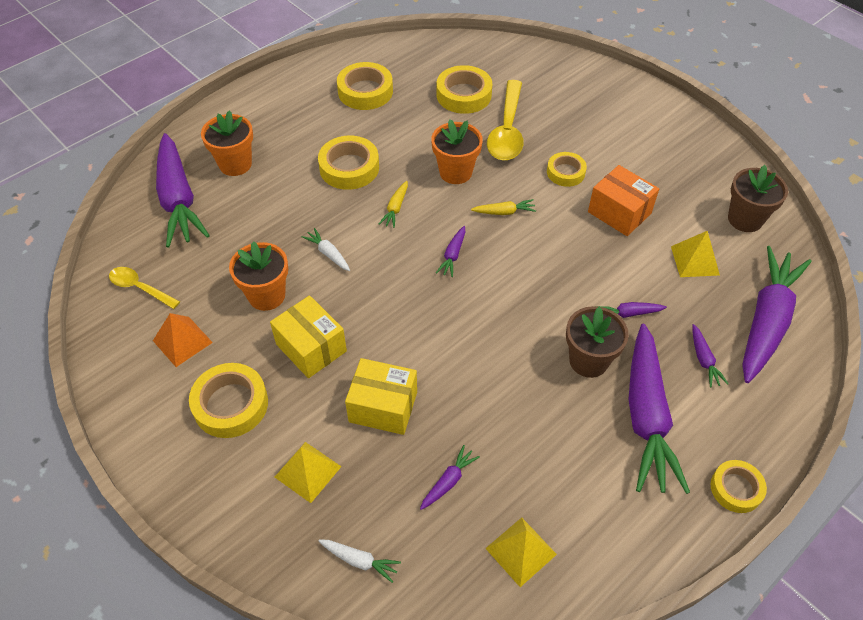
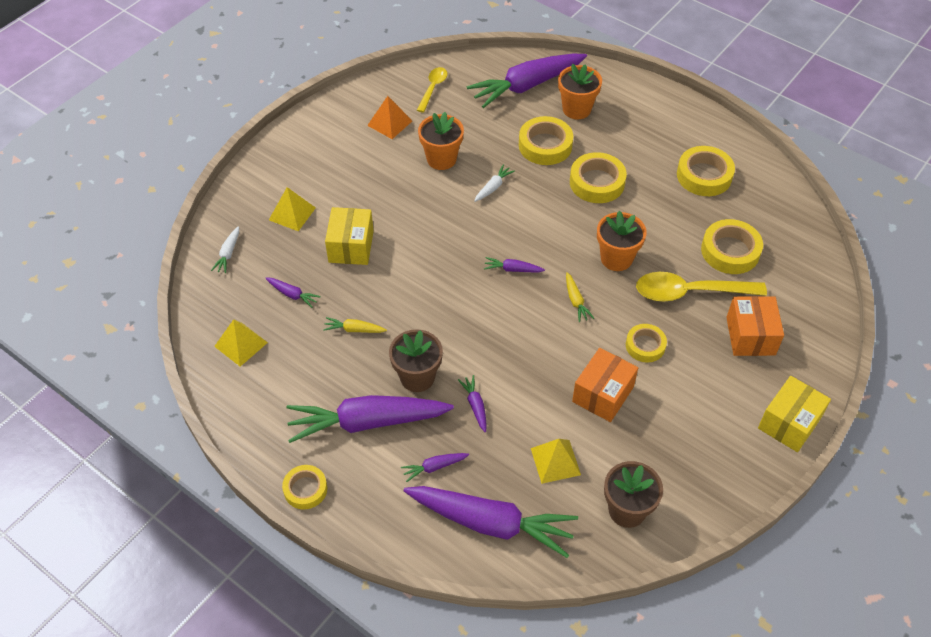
camera: 80 degrees right, 0 degrees up
(231, 404) = (340, 161): yellow tape -> yellow tape (545, 145)
(311, 348) = (397, 195): yellow box -> yellow box (789, 423)
(395, 208) = (557, 222): yellow carrot -> yellow carrot (354, 330)
(562, 103) = (750, 336): none -> orange box

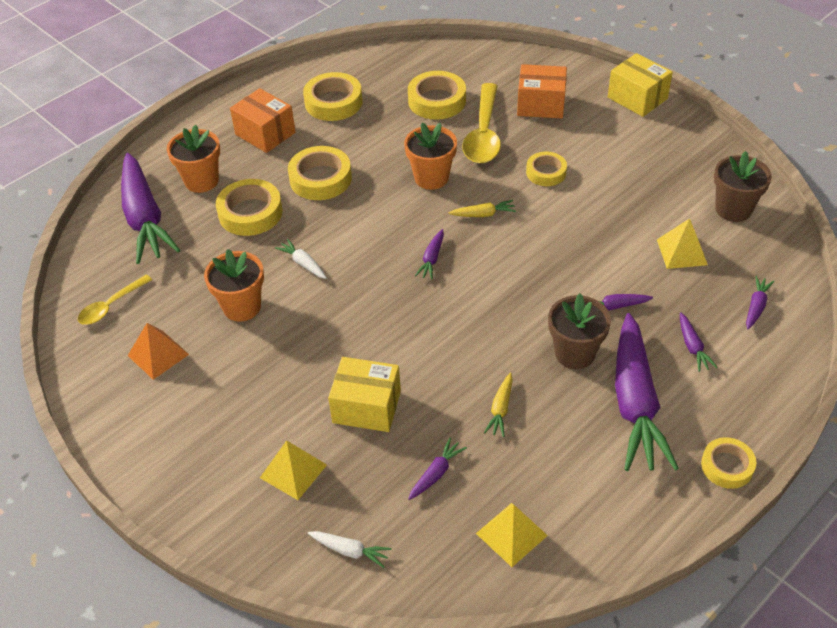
camera: 80 degrees left, 5 degrees down
(433, 88) = (111, 306): yellow spoon -> yellow spoon turned 75 degrees counterclockwise
(491, 523) = (756, 306): purple carrot -> purple carrot, size x0.41
(603, 394) = (603, 209): orange box -> orange box (265, 133)

